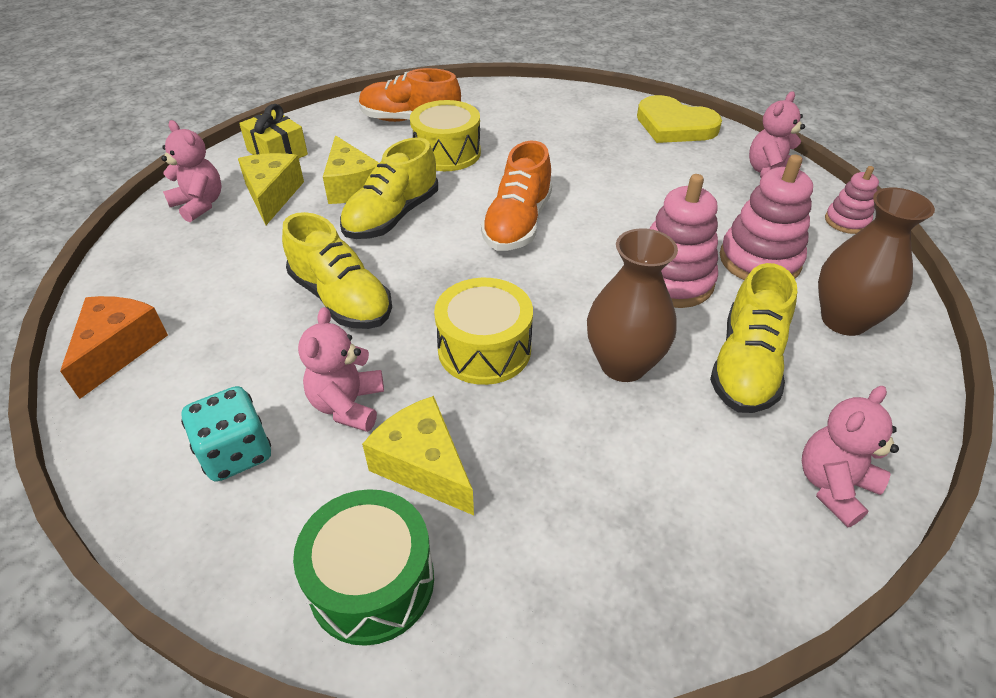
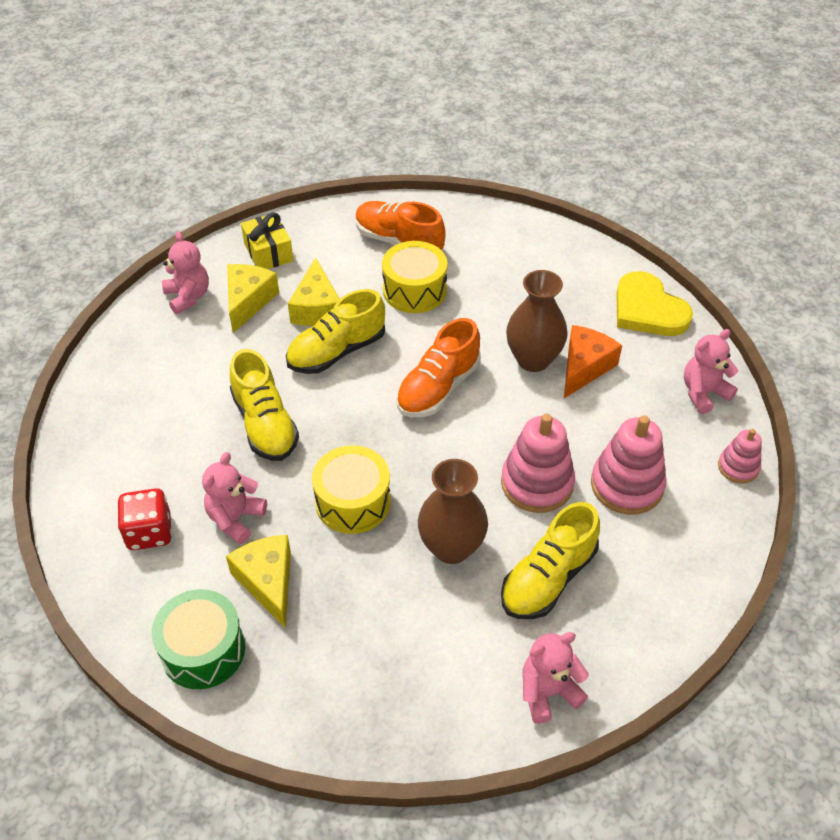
camera: 20 degrees right, 5 degrees up
(119, 349) = (95, 423): orange cheese -> orange cheese (584, 367)
(236, 453) = (149, 532): turquoise dice -> red dice
(844, 320) = (659, 563): brown vase -> brown vase (533, 359)

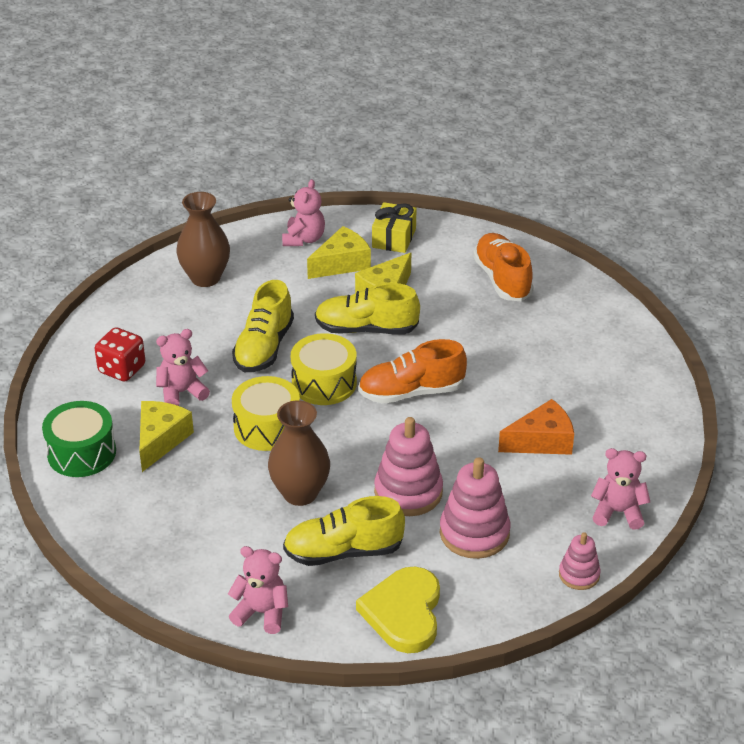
camera: 40 degrees right, 10 degrees down
(414, 290) = (473, 319): yellow drum -> yellow drum (324, 383)
(533, 359) = (507, 414): brown vase -> brown vase (205, 278)
(648, 310) = (648, 431): yellow heart -> yellow heart (404, 613)

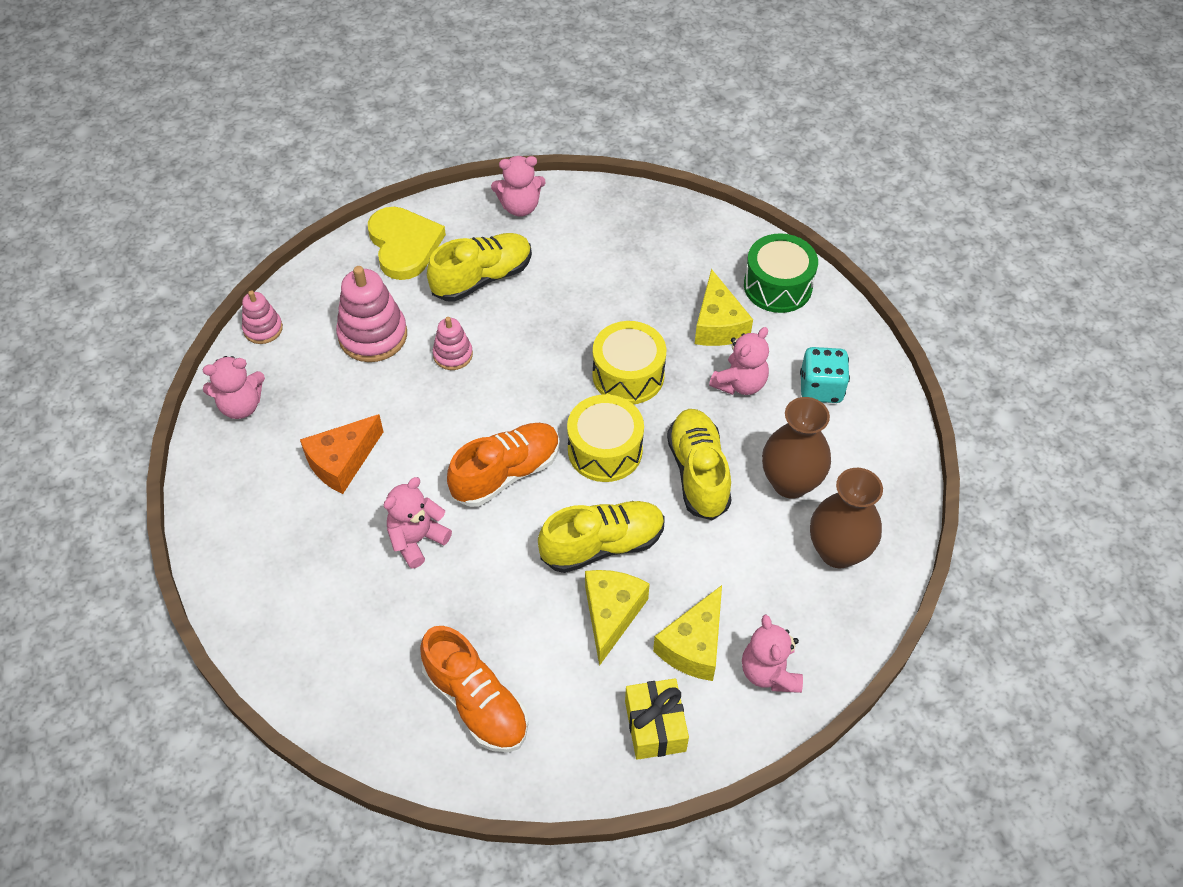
camera: 155 degrees right, 15 degrees up
(122, 369) = (821, 388): red dice -> turquoise dice
(300, 493) = (553, 318): brown vase -> brown vase (790, 482)
(408, 492) = (453, 355): pink stacking toy -> pink stacking toy, size x0.57
(502, 373) = (417, 539): none -> pink teddy bear

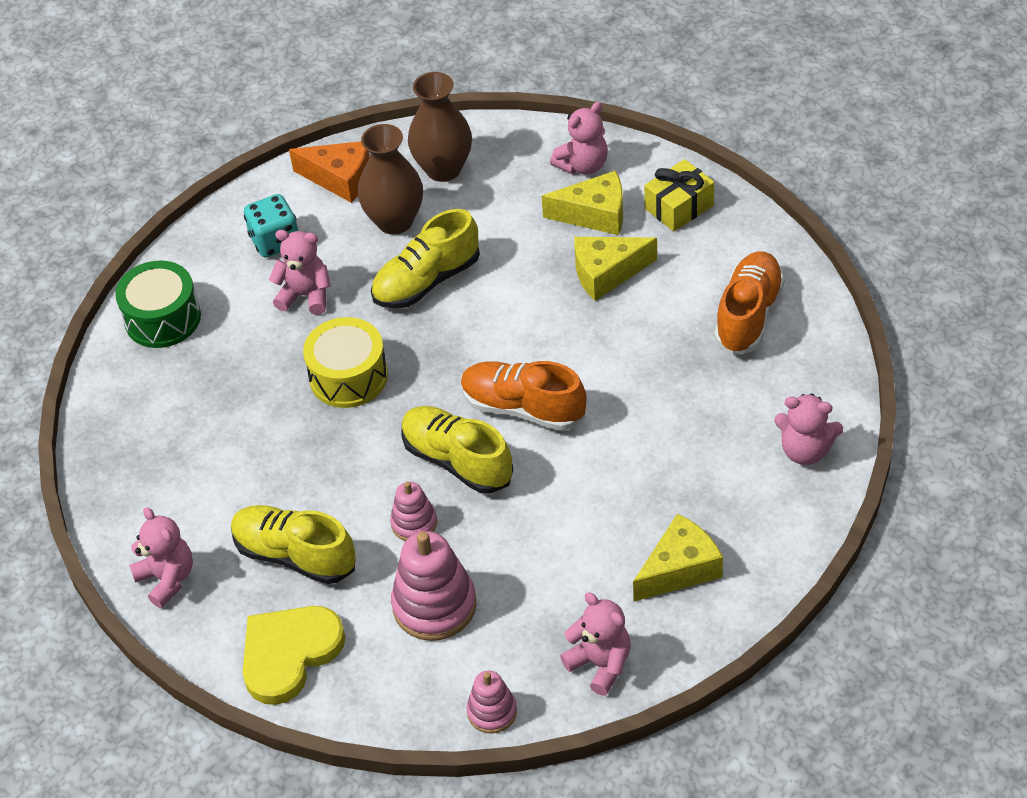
camera: 115 degrees left, 5 degrees down
(342, 462) = (601, 537): orange cheese -> orange cheese (340, 179)
(417, 539) = (638, 433): pink teddy bear -> pink teddy bear (805, 450)
(602, 545) = (546, 308): yellow shoe -> yellow shoe (457, 461)
(605, 450) = (447, 353): yellow drum -> none
(718, 324) = (241, 340): yellow cheese -> yellow cheese (680, 569)

